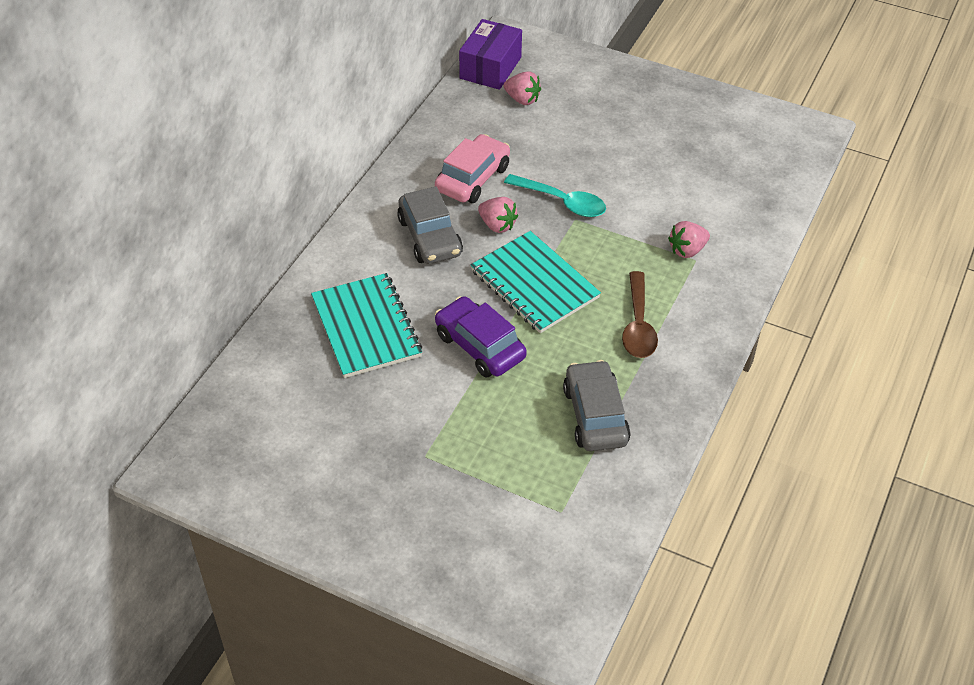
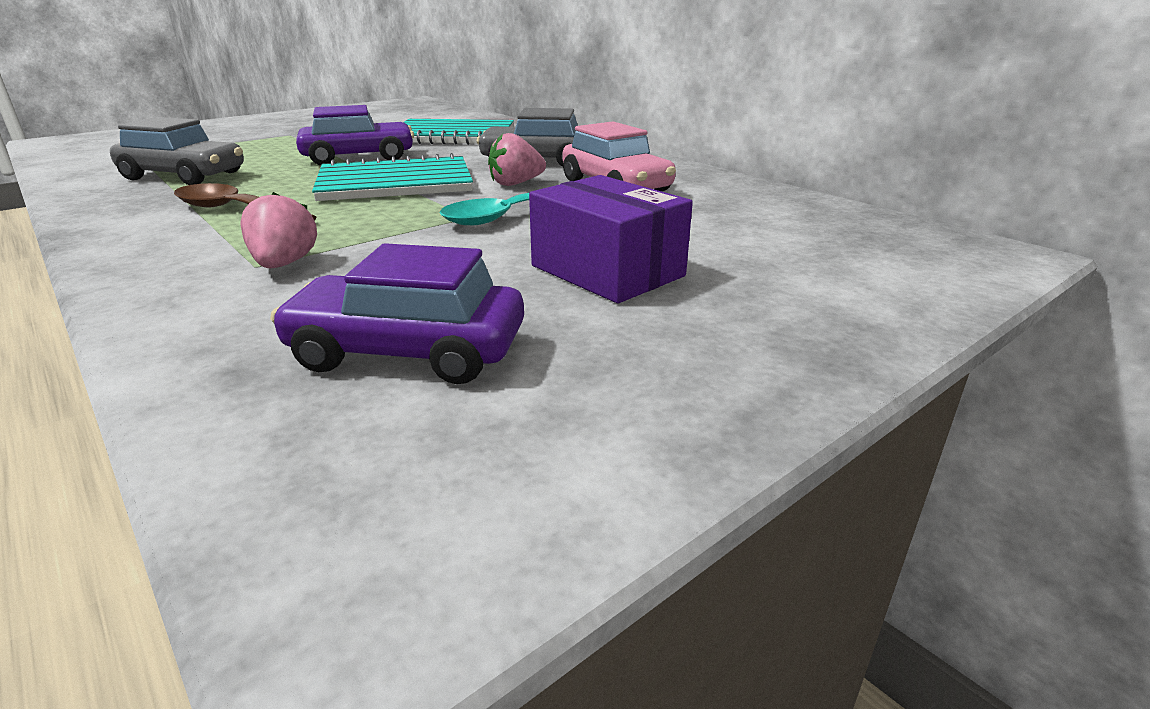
camera: 115 degrees right, 20 degrees down
(490, 68) = (888, 228): purple box -> purple box (607, 271)
(522, 99) = (785, 233): pink strawberry -> none
(723, 171) = (407, 351): none -> purple car

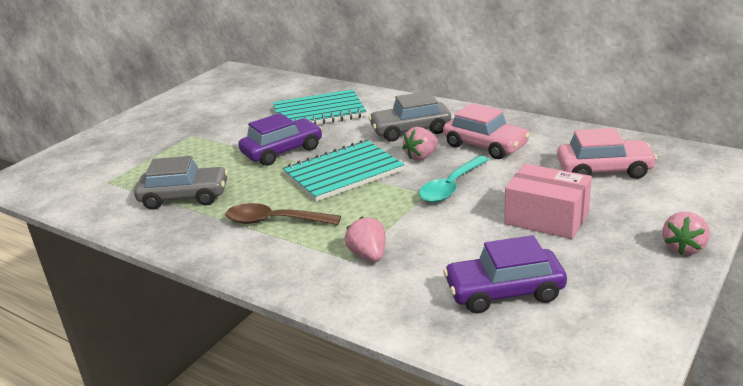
camera: 15 degrees left, 0 degrees up
(607, 271) = (546, 218): purple box -> pink box
(767, 233) = (604, 170): none -> pink car
(819, 356) = (684, 248): none -> pink strawberry

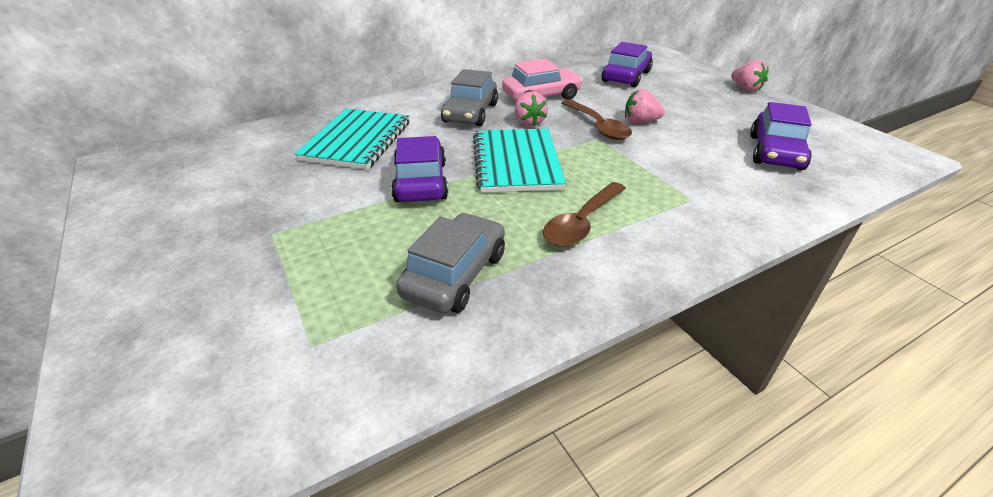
camera: 65 degrees left, 10 degrees up
(368, 255) = (689, 189): pink strawberry -> pink strawberry (640, 122)
(451, 187) = (598, 126): turquoise spoon -> brown spoon
(546, 218) = (679, 111): pink box -> none
(604, 170) = (626, 76): pink car -> purple car

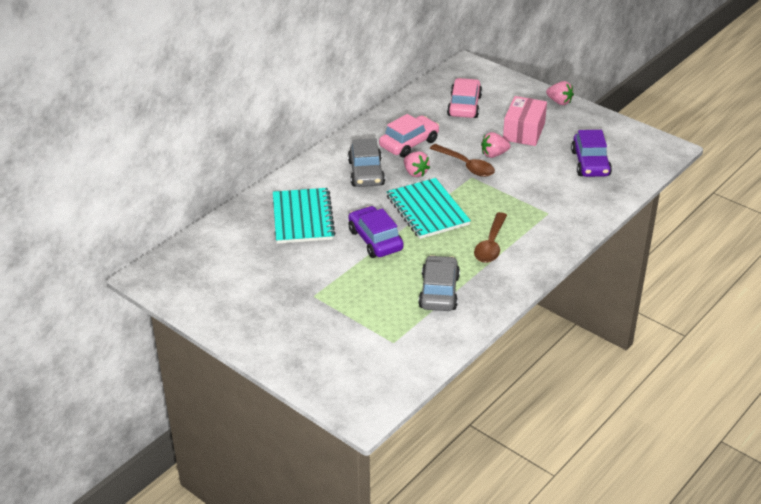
camera: 20 degrees left, 0 degrees up
(626, 76) = (464, 106): purple car -> pink car
(689, 107) = (524, 132): none -> pink box

